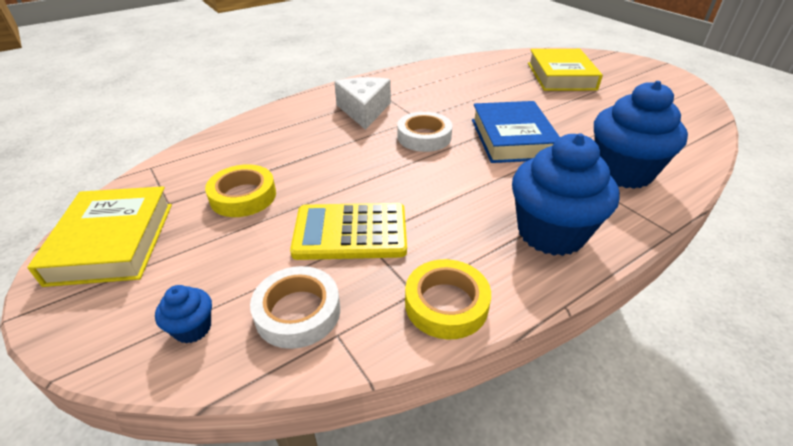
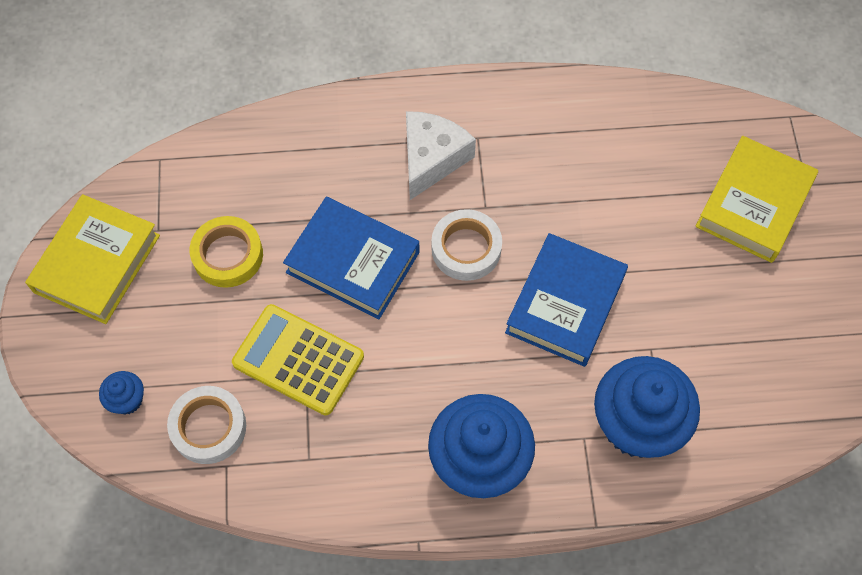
camera: 30 degrees right, 25 degrees up
(350, 167) = (353, 262): none -> blue book
(446, 304) = (325, 485): yellow tape -> none

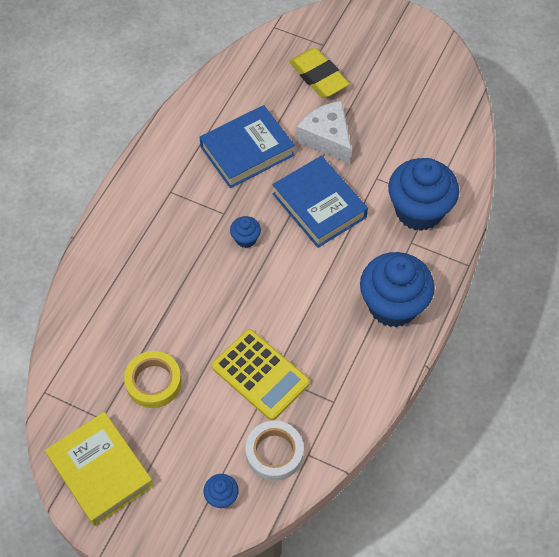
camera: 60 degrees left, 5 degrees down
(298, 360) = (260, 375): yellow calculator -> yellow calculator turned 105 degrees counterclockwise
(353, 262) = (211, 308): blue book -> blue book (247, 151)
(432, 159) = (167, 225): white cheese -> white cheese (327, 138)
(466, 248) = (245, 239): white tape -> blue cupcake
(753, 204) = (318, 76): yellow book -> yellow eraser

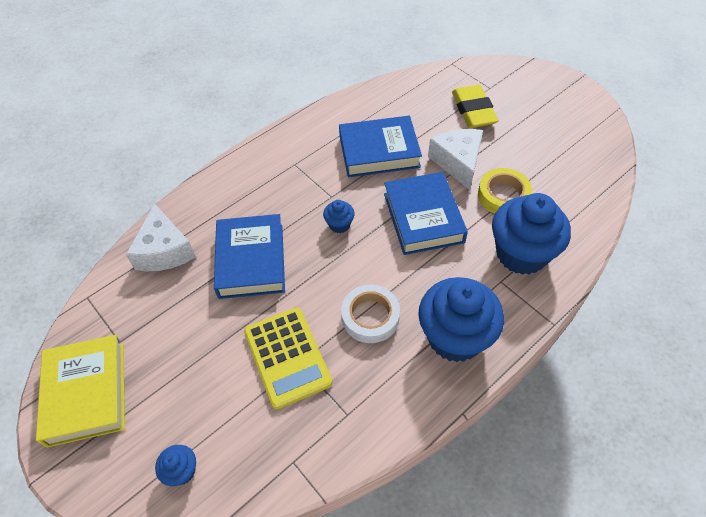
camera: 25 degrees right, 5 degrees down
(92, 322) = (164, 250): none -> white cheese
(153, 382) = (184, 325): yellow tape -> yellow tape (503, 195)
(181, 302) = (251, 260): none -> blue book
(274, 453) = (259, 445): white tape -> white tape (370, 317)

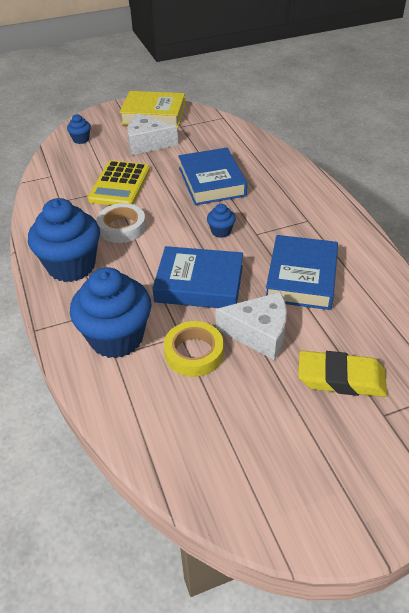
camera: 110 degrees right, 10 degrees down
(164, 250) = (245, 147): white cheese -> white cheese (147, 143)
(251, 260) = (212, 182): blue book -> blue book turned 60 degrees clockwise
(287, 357) = (120, 185): yellow calculator -> yellow calculator turned 75 degrees counterclockwise

